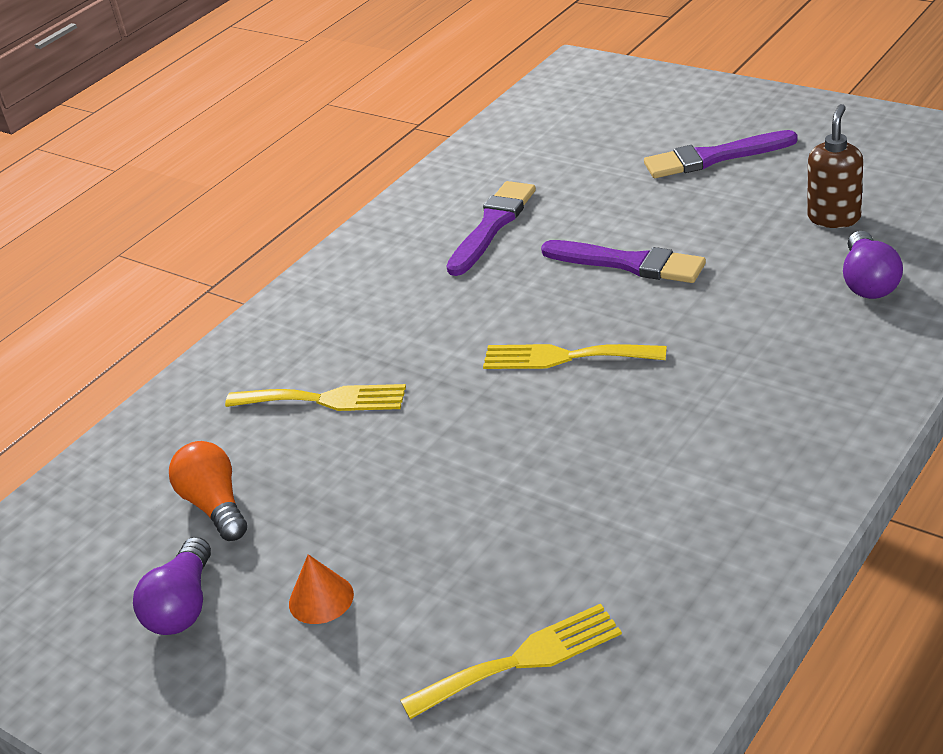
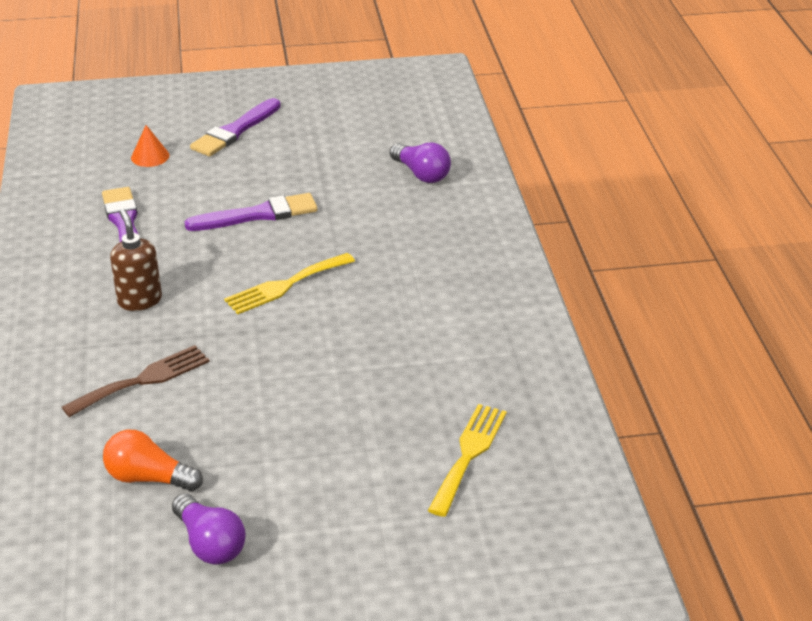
camera: 50 degrees left, 0 degrees up
(321, 599) = (303, 489): orange cone -> orange cone (150, 156)
(324, 400) = (143, 380): yellow fork -> brown fork
(834, 218) = (358, 144): brown soap dispenser -> brown soap dispenser (139, 300)

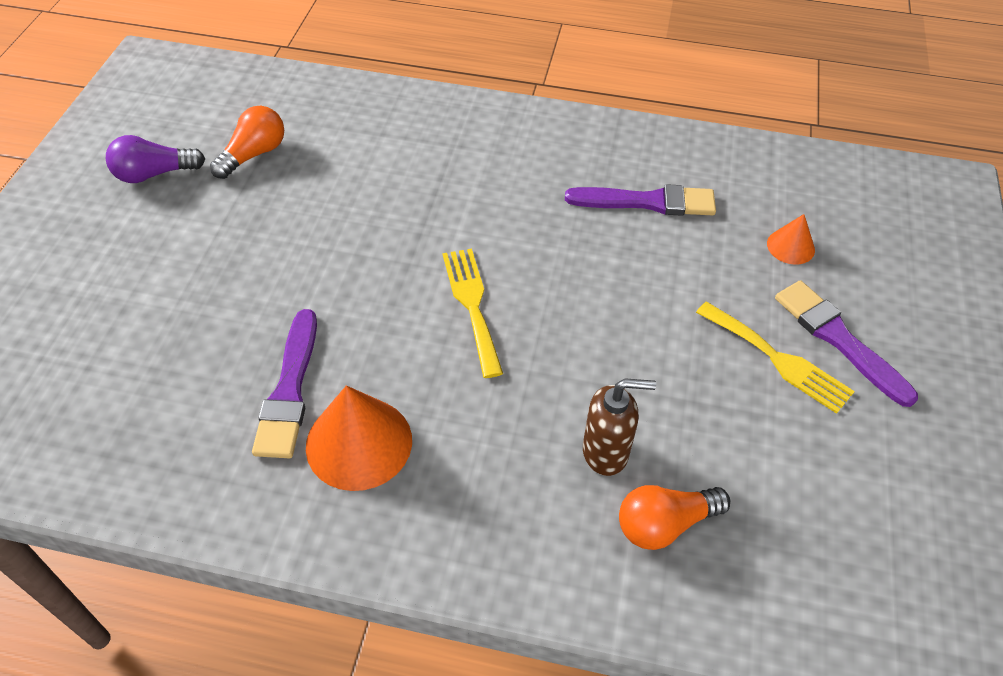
camera: 110 degrees right, 15 degrees up
(139, 300) = (504, 190): brown soap dispenser -> brown soap dispenser (606, 452)
(143, 380) = (381, 172): brown fork -> none
(258, 215) = (625, 315): purple brush -> purple brush (289, 390)
(421, 174) = (664, 524): purple light bulb -> orange light bulb
(444, 303) = (359, 443): none -> orange cone
(469, 454) = (110, 375): yellow fork -> yellow fork (778, 359)

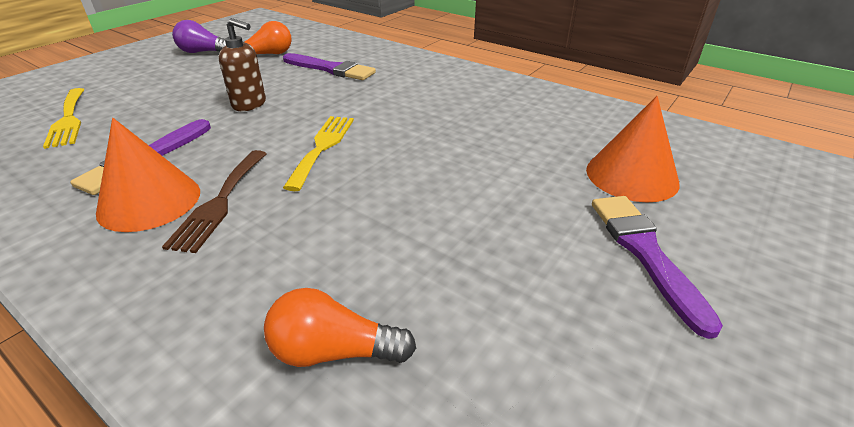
camera: 25 degrees right, 15 degrees down
(433, 417) = (220, 202): none -> brown fork
(606, 452) = (333, 270): brown soap dispenser -> brown soap dispenser (250, 104)
(647, 202) = (515, 124): purple brush -> purple brush (330, 69)
(778, 359) = (565, 251): yellow fork -> yellow fork (68, 119)
(790, 246) = (631, 176): orange cone -> orange cone, size x1.88

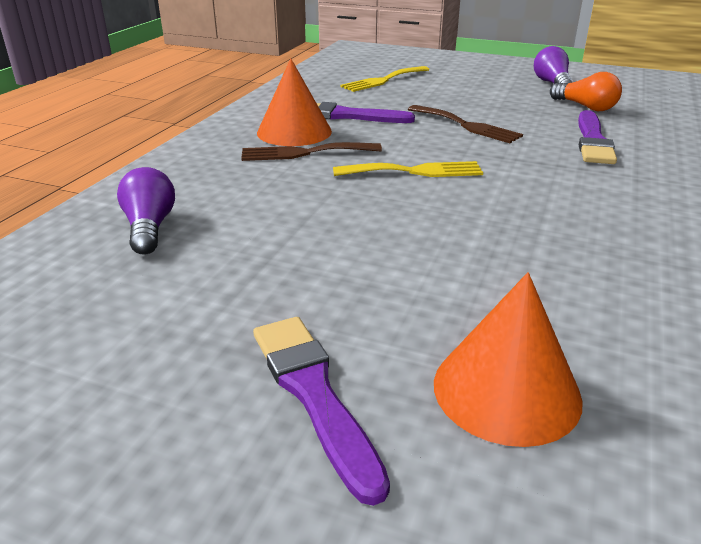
camera: 75 degrees right, 5 degrees down
(250, 104) = (467, 125): brown soap dispenser -> brown fork
(334, 351) = (150, 227): orange light bulb -> purple light bulb
(645, 253) = (314, 394): purple brush -> purple brush turned 90 degrees counterclockwise

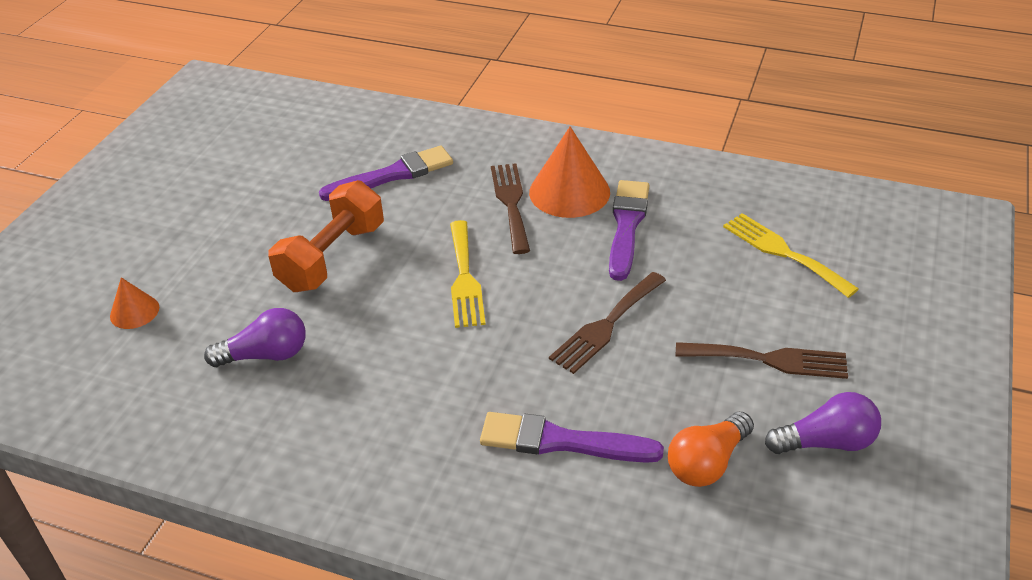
camera: 90 degrees right, 10 degrees up
(150, 227) = (364, 143): purple light bulb -> purple light bulb (266, 355)
(314, 394) = (158, 235): purple brush -> purple brush (392, 175)
(381, 237) = (332, 257): none -> orange dumbbell
(489, 89) = (769, 360): none -> brown fork
(506, 390) = (134, 311): orange cone -> orange cone, size x0.53

